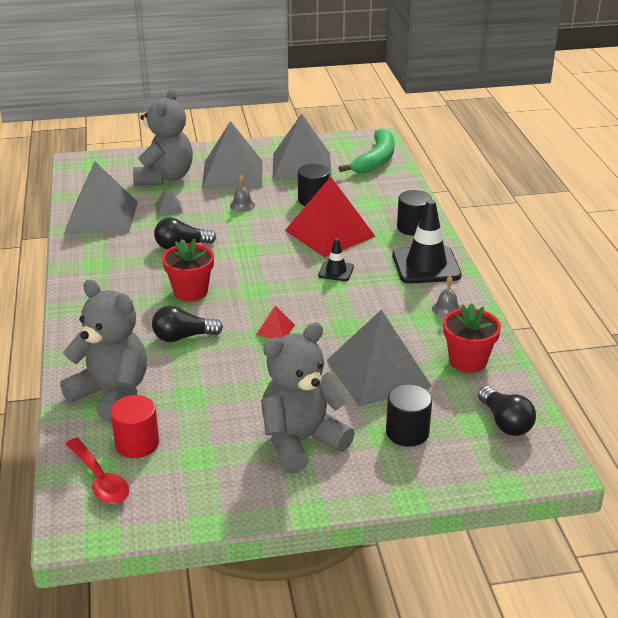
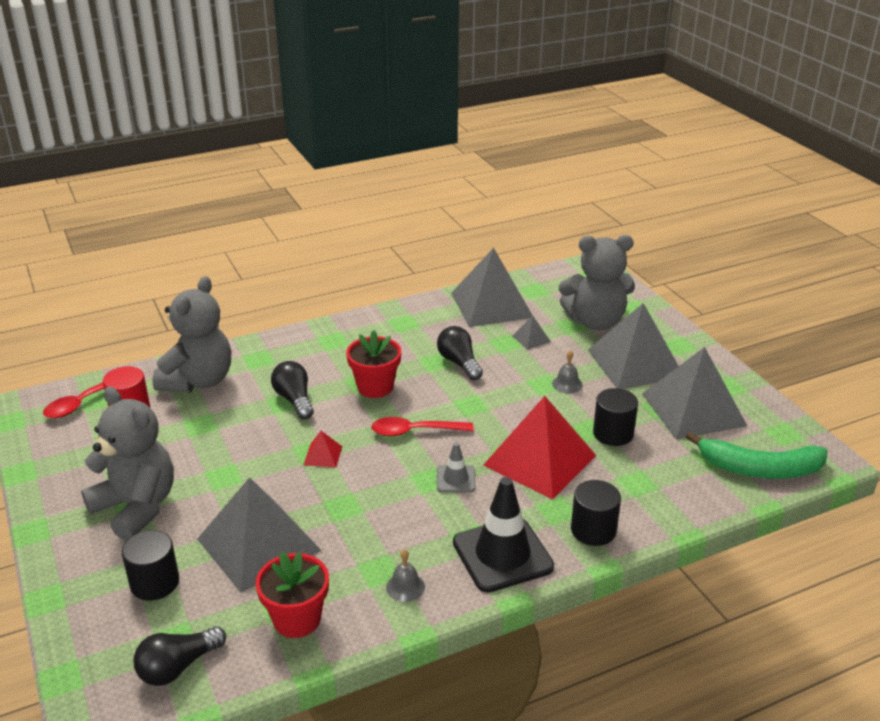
camera: 75 degrees right, 0 degrees up
(266, 281) = (414, 431): none -> red spoon
(336, 271) = (455, 479): black traffic cone -> grey traffic cone

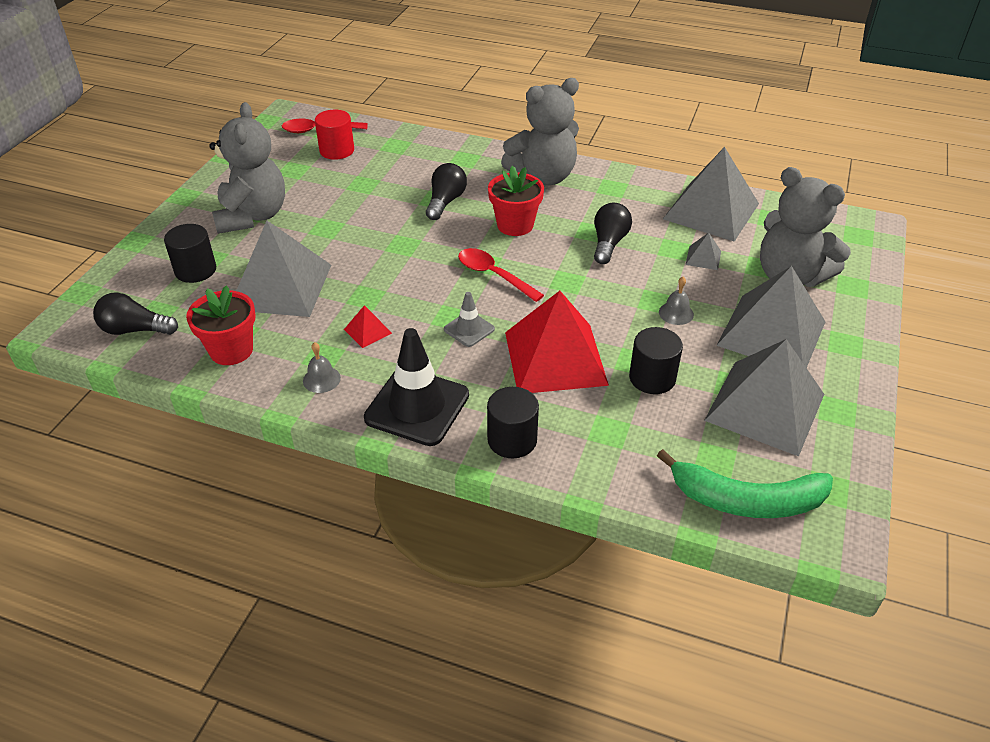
camera: 45 degrees right, 10 degrees up
(198, 381) = (404, 153): grey teddy bear -> grey teddy bear (543, 177)
(323, 455) = (406, 253): red pyramid -> red pyramid (368, 331)
(759, 469) = (746, 500): green banana -> green banana turned 45 degrees counterclockwise

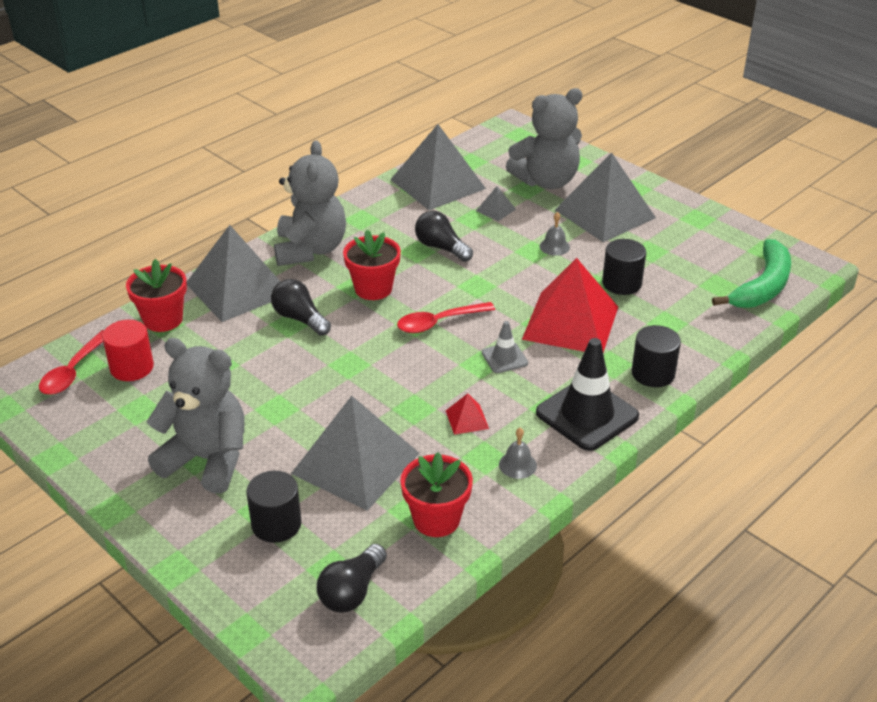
camera: 65 degrees left, 5 degrees down
(400, 143) = (163, 319): none -> red flower pot
(765, 407) = (679, 245): grey pyramid -> grey pyramid (238, 288)

